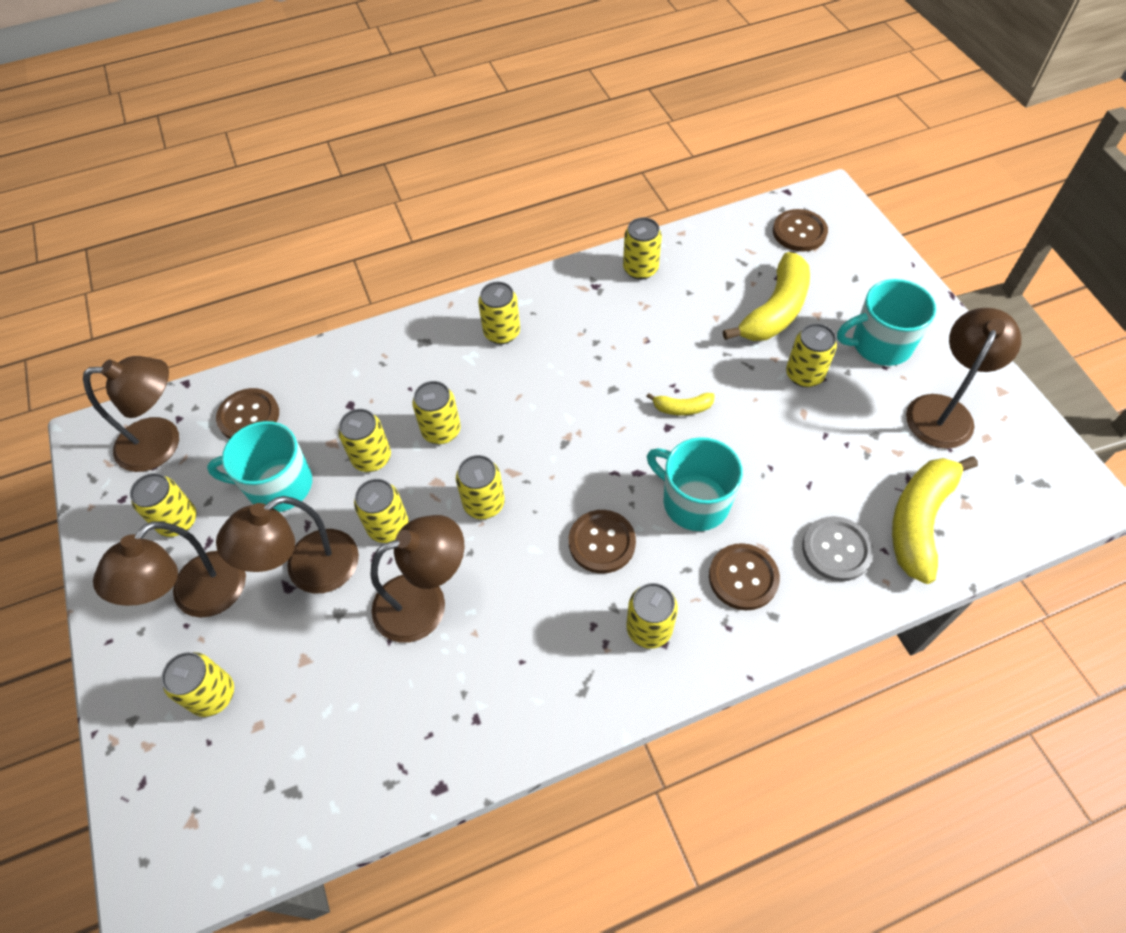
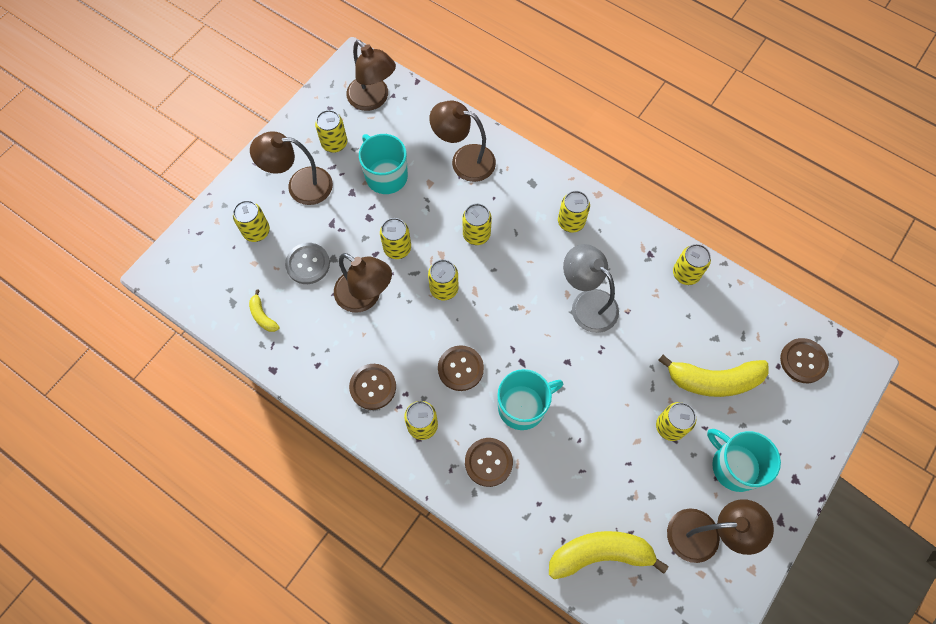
camera: 55 degrees right, 10 degrees up
(249, 416) = (417, 128): brown button -> brown button (373, 387)
(309, 571) = (347, 227): brown lamp -> brown lamp (464, 160)
(372, 458) = (434, 210): yellow can -> none
(611, 371) = (587, 303): none -> grey lamp
(682, 408) = (588, 363): yellow banana -> yellow banana (263, 316)
(694, 501) = (523, 406): turquoise mug -> turquoise mug turned 60 degrees clockwise
(836, 550) = (544, 510): grey button -> grey button (308, 264)

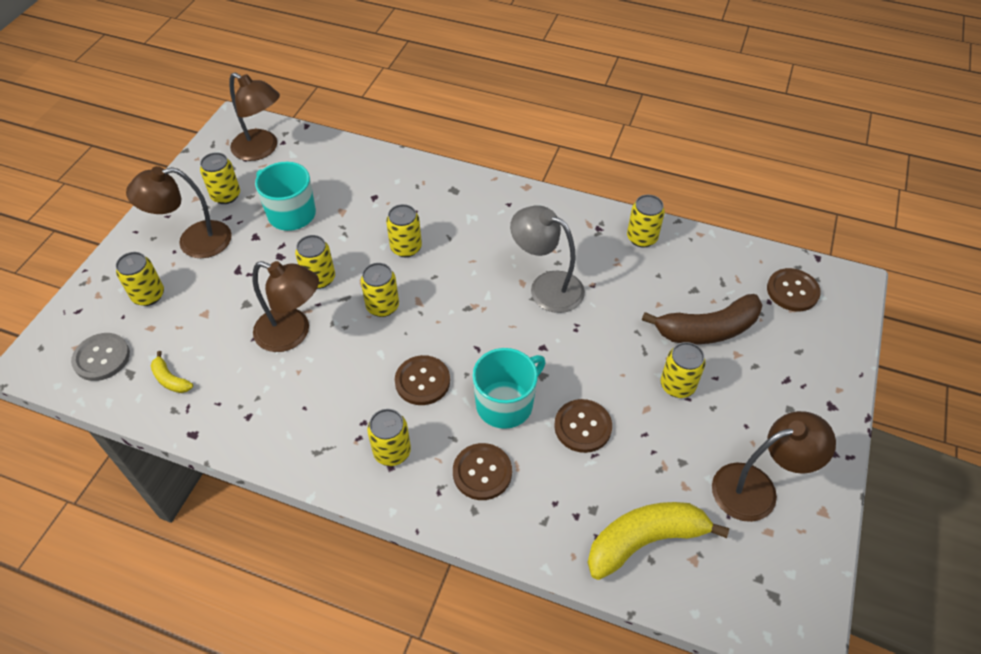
camera: 15 degrees left, 15 degrees down
(308, 264) = (217, 315): grey button -> grey button (101, 358)
(373, 387) = (322, 424): brown button -> brown button (582, 427)
(464, 160) = (375, 184): brown lamp -> none
(571, 222) = (505, 216): yellow can -> none
(714, 380) = (707, 329): yellow banana -> brown banana
(734, 466) = (761, 408): turquoise mug -> none

